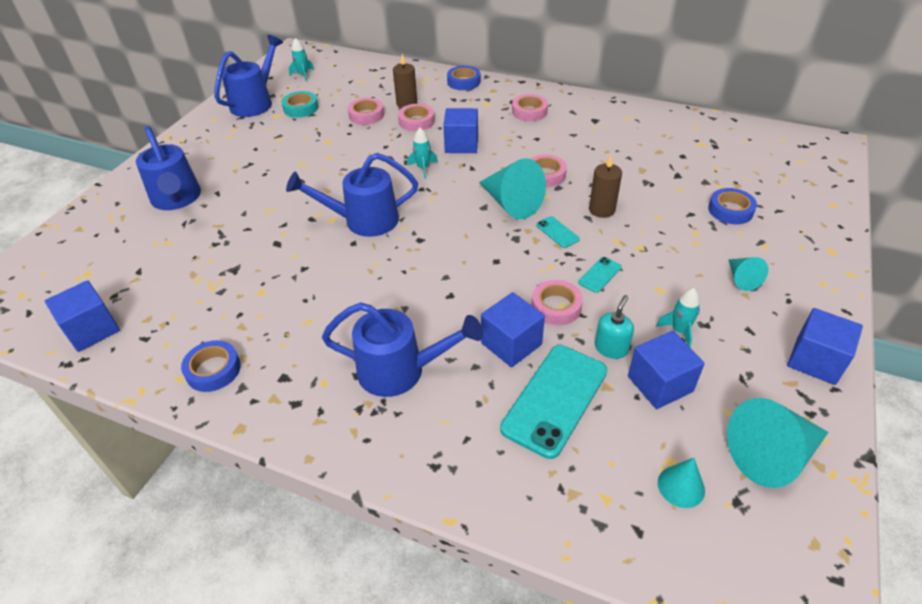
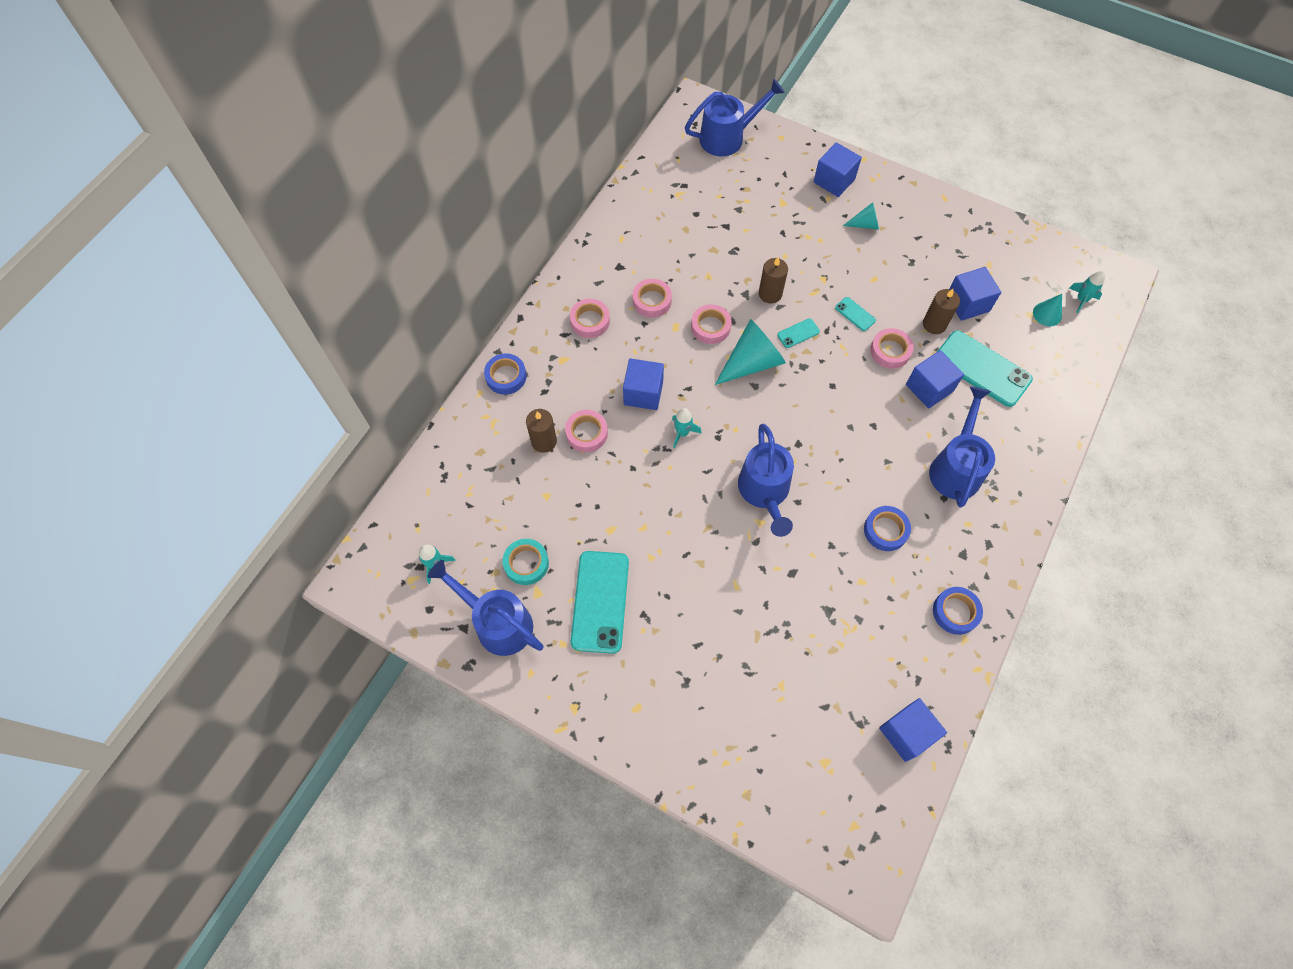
camera: 85 degrees left, 20 degrees up
(177, 199) = (705, 688): blue watering can -> blue watering can (728, 137)
(264, 142) = (600, 601): none -> turquoise phone
(366, 115) = (561, 486): pink tape -> pink tape (652, 301)
(611, 348) = (934, 324): turquoise soap dispenser -> brown candle
(679, 331) = (918, 279): turquoise rocket -> turquoise rocket (1081, 300)
(730, 210) = (781, 204): blue tape -> blue tape (885, 530)
(772, 455) = (1022, 261): turquoise cone -> none
(815, 360) = (946, 211): blue cube -> blue cube (834, 181)

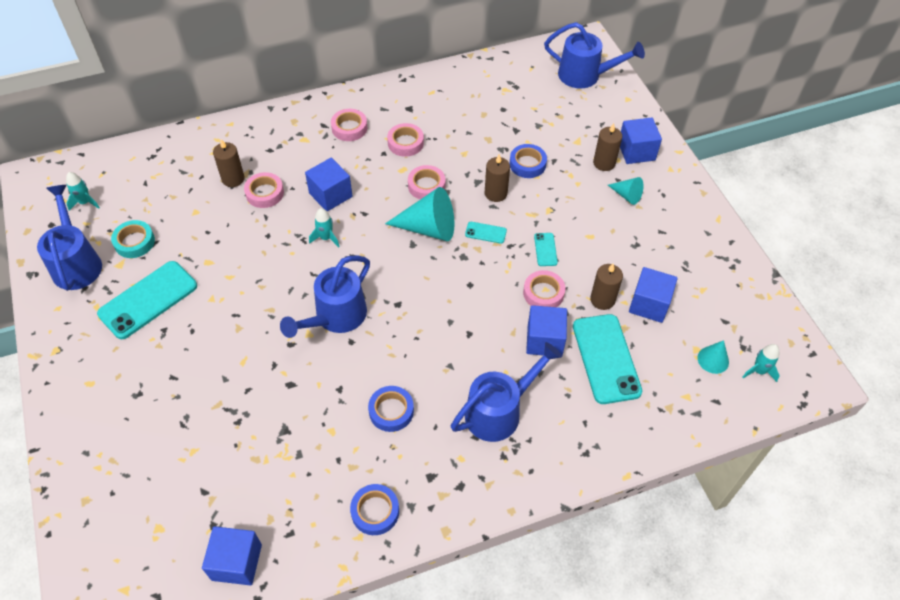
camera: 40 degrees right, 10 degrees down
(506, 376) = (257, 125): blue tape -> blue tape (527, 164)
(821, 208) = (604, 163): none -> brown candle

